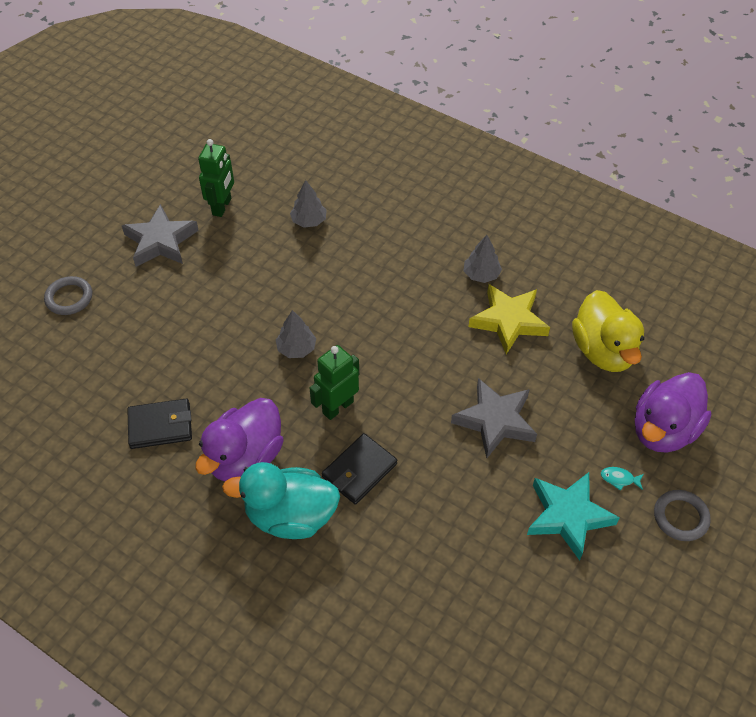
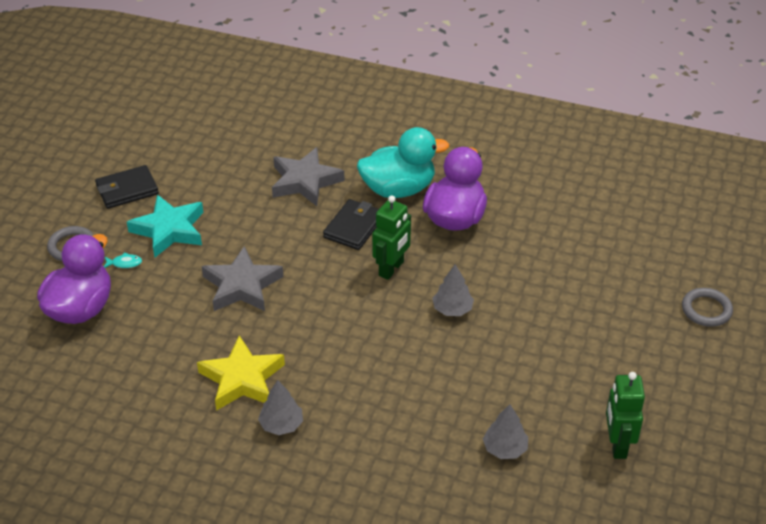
camera: 165 degrees right, 10 degrees down
(160, 426) = (541, 226): black wallet -> black wallet (127, 190)
(161, 241) = (658, 387): grey star -> grey star (305, 181)
(603, 351) = (138, 369): yellow duck -> none

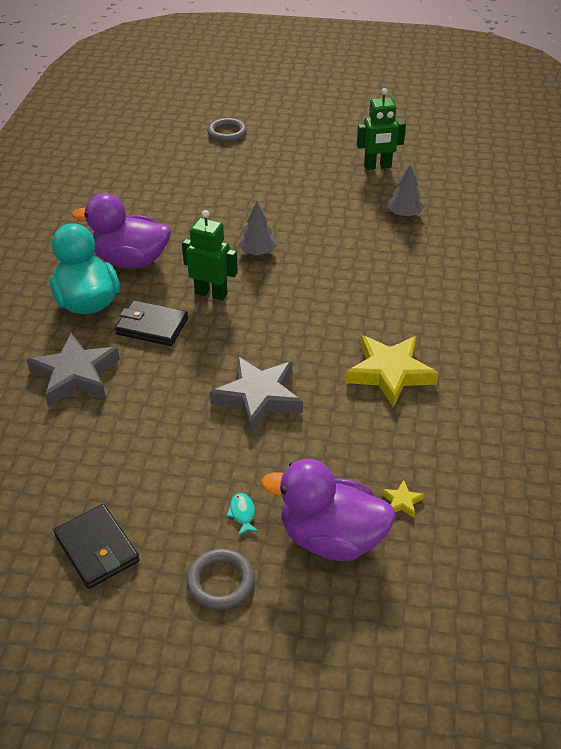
camera: 100 degrees left, 0 degrees up
(95, 356) = (401, 501): none -> yellow star
(169, 230) = (174, 483): turquoise star -> none
(281, 425) = (434, 337): grey tree -> none

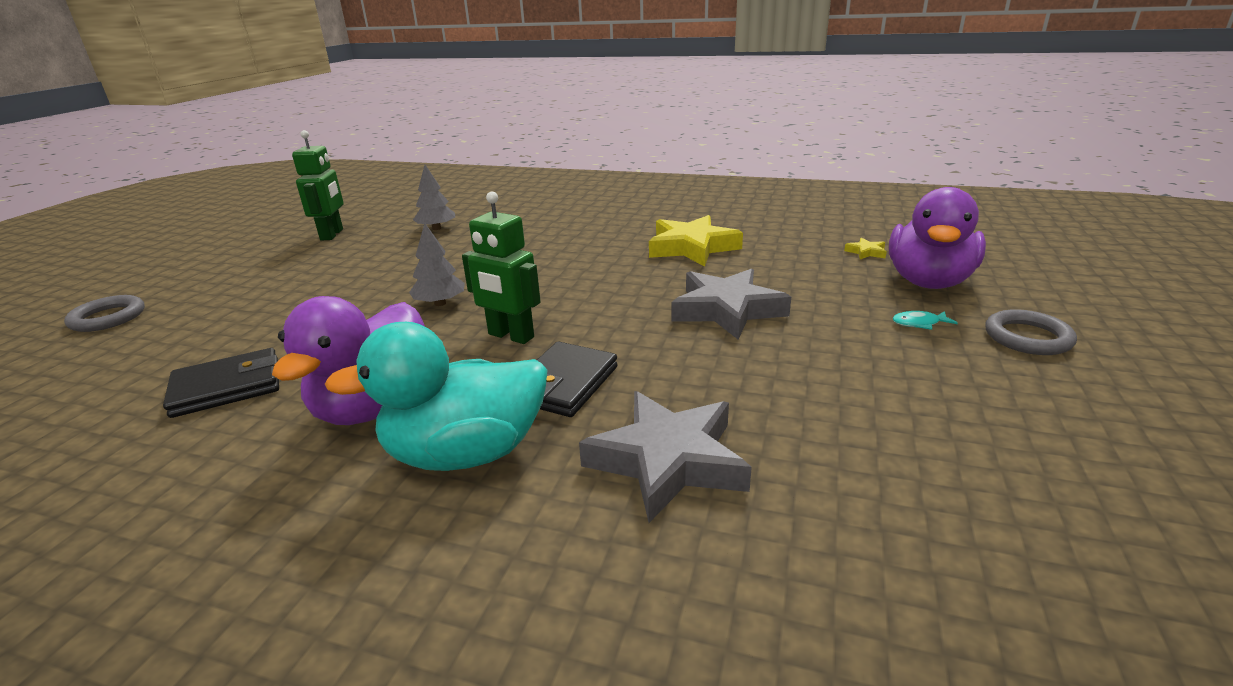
camera: 80 degrees left, 15 degrees down
(97, 548) = (1040, 426): black wallet -> black wallet (227, 387)
(211, 293) = (510, 336): green robot -> green robot turned 90 degrees counterclockwise

